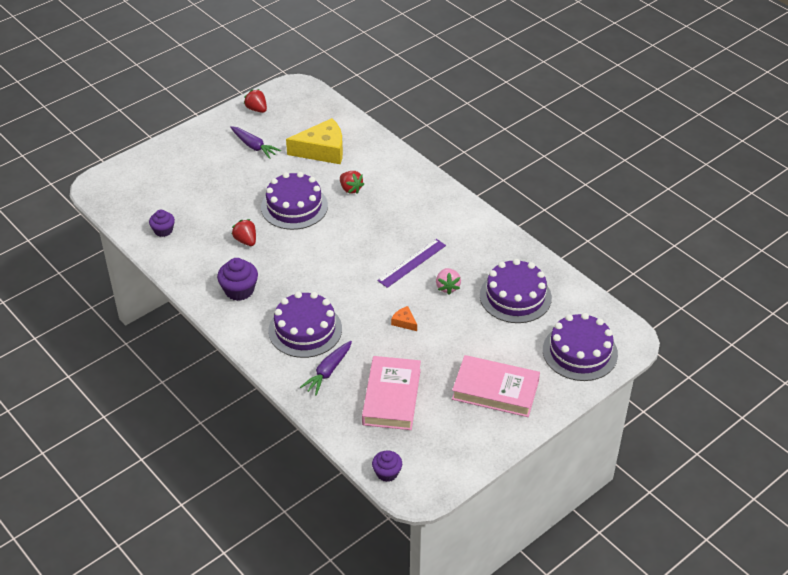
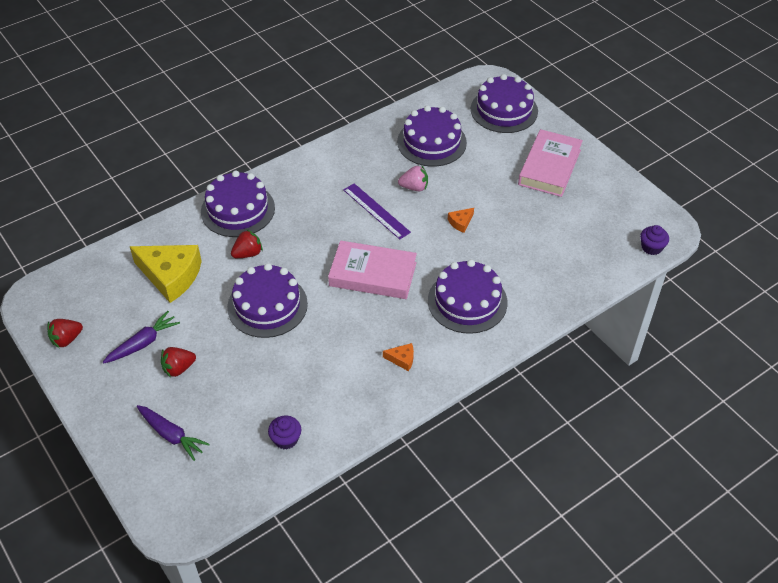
camera: 85 degrees left, 5 degrees up
(239, 290) = (402, 359): purple cupcake -> orange cheese
(246, 241) = (319, 352): red strawberry -> red strawberry (179, 368)
(322, 150) = (171, 276): yellow cheese -> yellow cheese turned 120 degrees clockwise
(328, 372) = (527, 285): purple carrot -> purple carrot (171, 435)
(391, 397) = (559, 238): pink book -> pink book (373, 274)
(401, 177) = (238, 209): none -> purple cake

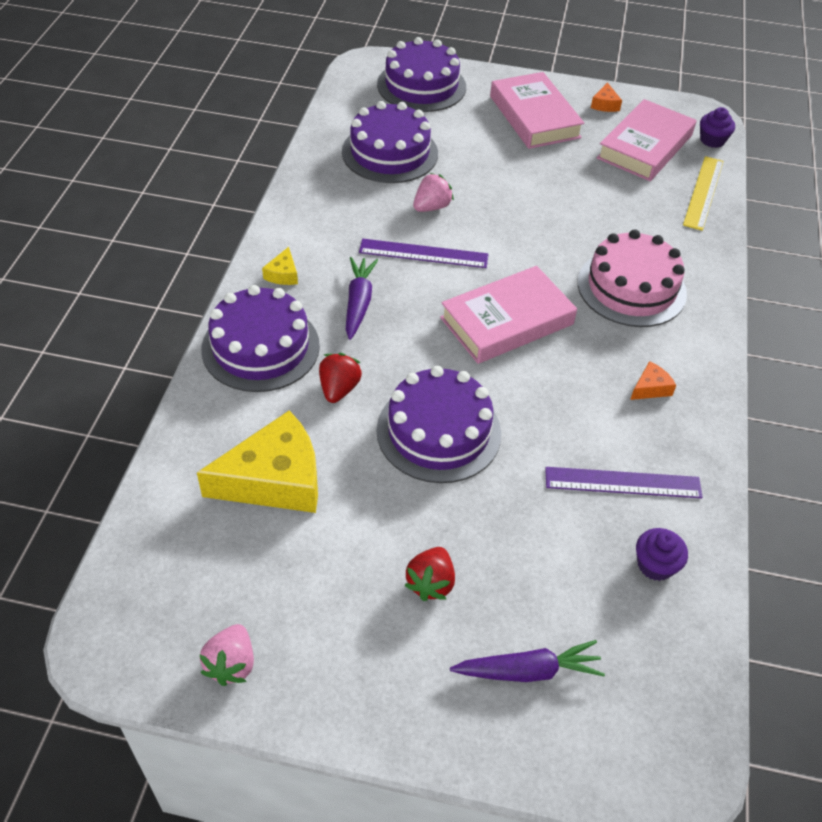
camera: 45 degrees left, 0 degrees up
(67, 339) = (231, 664): red strawberry -> pink strawberry
(143, 343) = (345, 587): purple carrot -> purple carrot (358, 303)
(292, 179) = (283, 274): none -> yellow cheese
(322, 392) = (623, 483): none -> purple ruler
(460, 222) = (523, 215): orange cheese -> orange cheese (605, 104)
(467, 301) = (631, 288): purple cake -> pink cake
(595, 276) = (703, 192): none -> yellow ruler
(597, 225) = (645, 147): none -> pink book

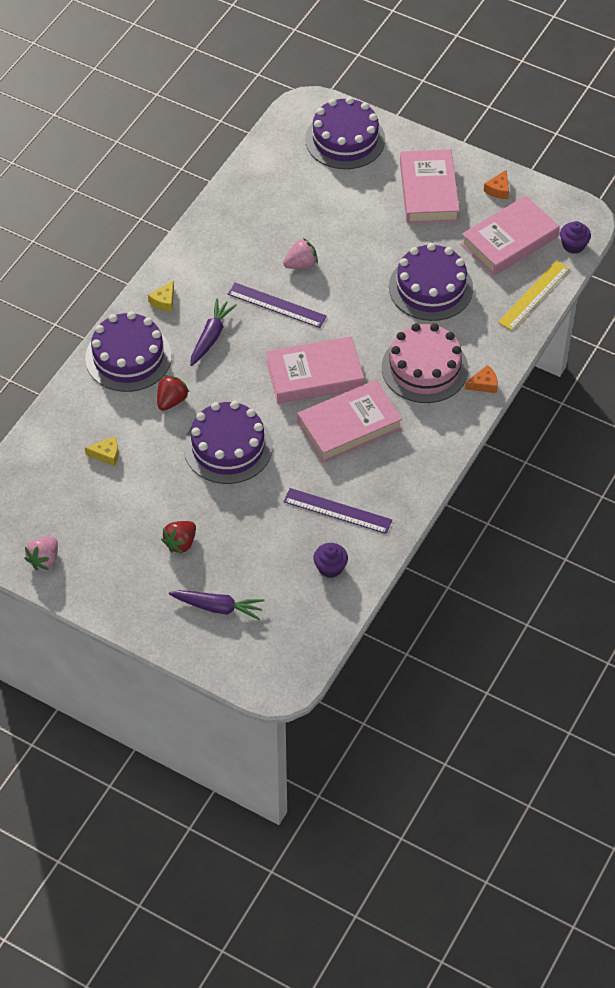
camera: 20 degrees right, 5 degrees up
(275, 479) = (106, 454): yellow cheese -> yellow cheese, size x0.42
(390, 153) = (289, 205): purple cake -> purple cake (430, 288)
(579, 371) = (349, 425): none -> pink book
(650, 388) = (394, 449): orange cheese -> orange cheese (484, 384)

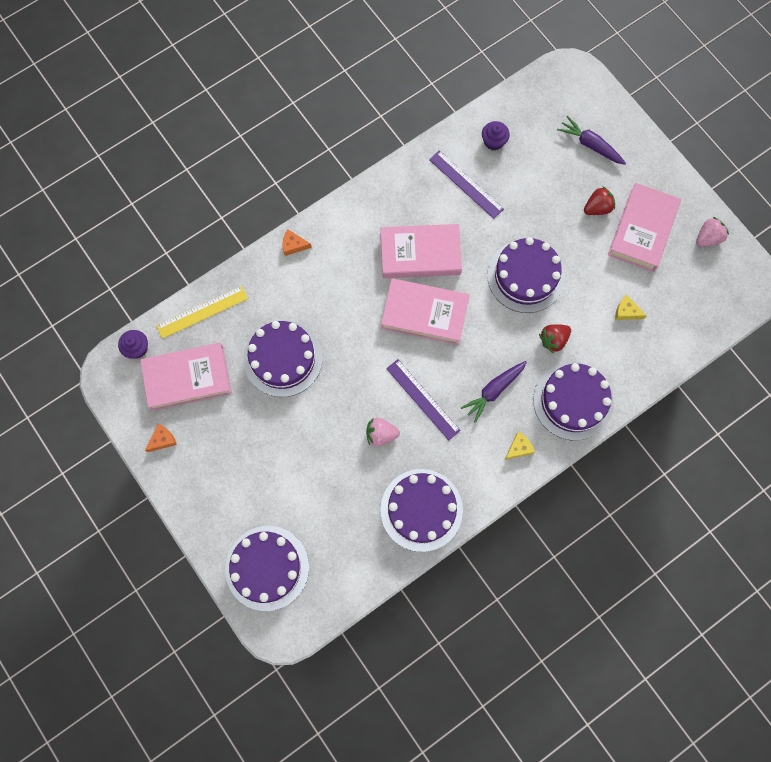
camera: 155 degrees left, 20 degrees up
(232, 224) = (421, 510): none -> purple cake
(424, 368) = (332, 281): pink cake -> none
(428, 191) = (225, 467): pink book -> pink book (642, 230)

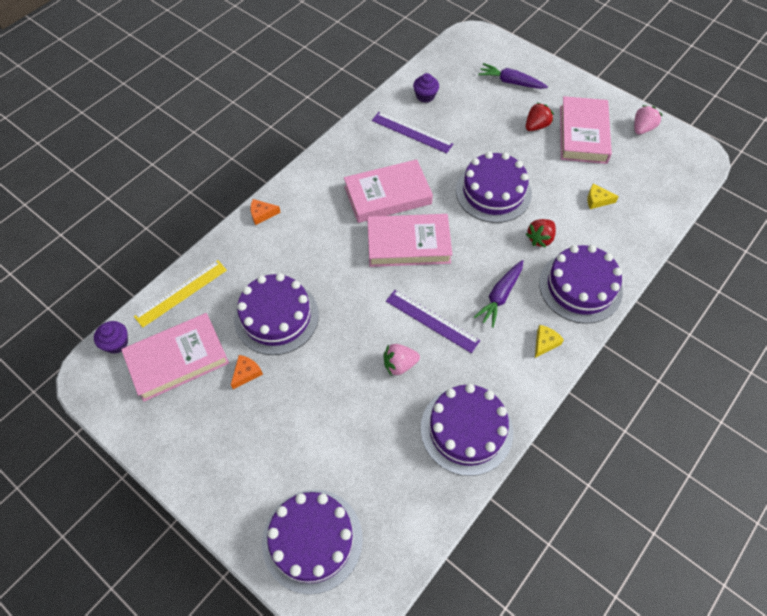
camera: 15 degrees left, 15 degrees down
(162, 439) = (161, 429): orange cheese -> orange cheese (246, 373)

